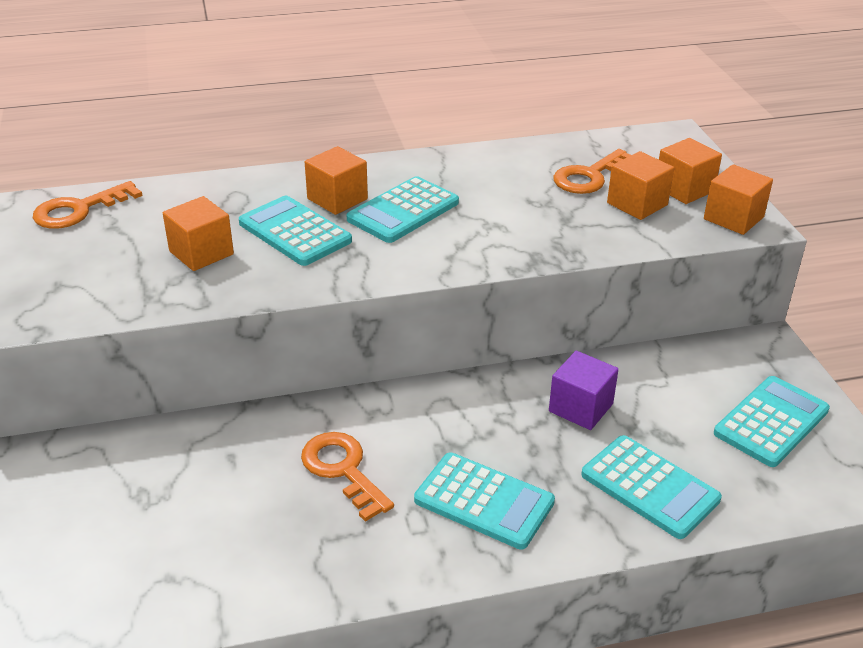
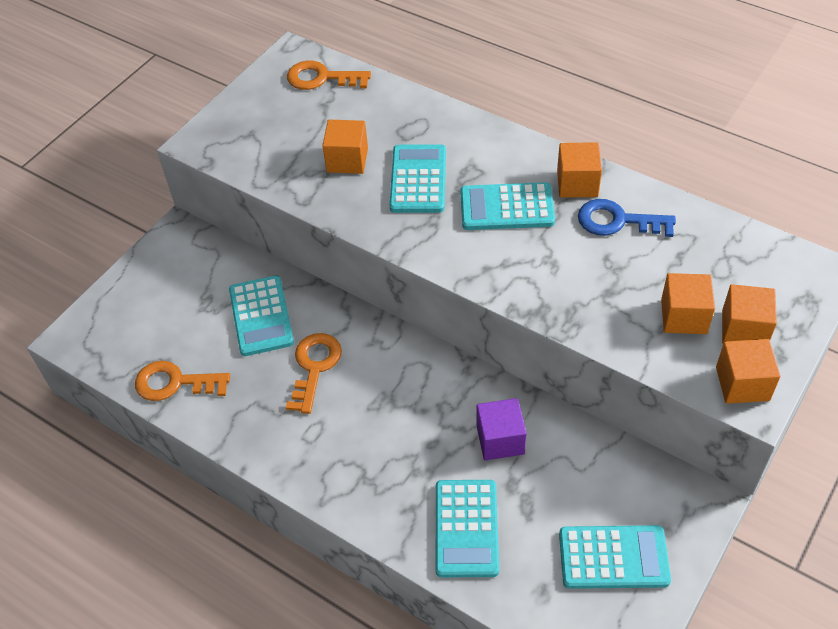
camera: 50 degrees right, 15 degrees up
(337, 199) = (478, 168): orange cube -> orange cube (577, 183)
(484, 501) = (361, 452): turquoise calculator -> turquoise calculator (261, 316)
(501, 176) = (617, 221): none -> blue key
(589, 176) = (684, 266): orange key -> orange key (174, 383)

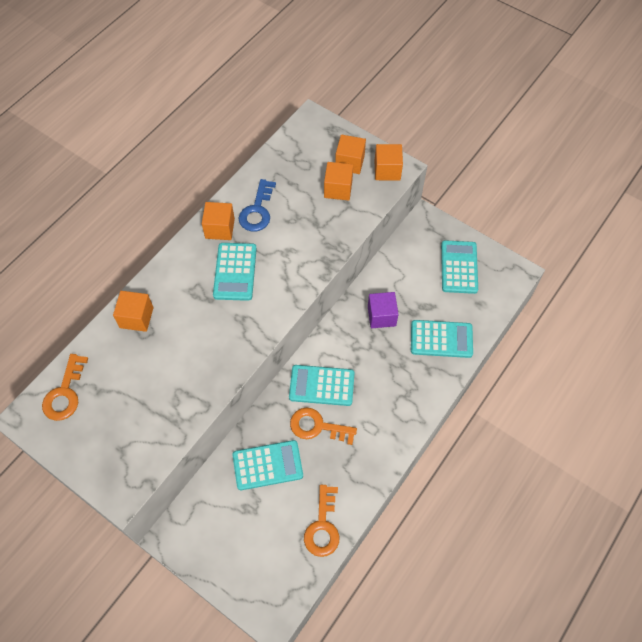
camera: 90 degrees left, 10 degrees up
(347, 160) = (167, 374): orange cube -> orange cube (136, 317)
(418, 179) = (197, 326): turquoise calculator -> turquoise calculator (321, 385)

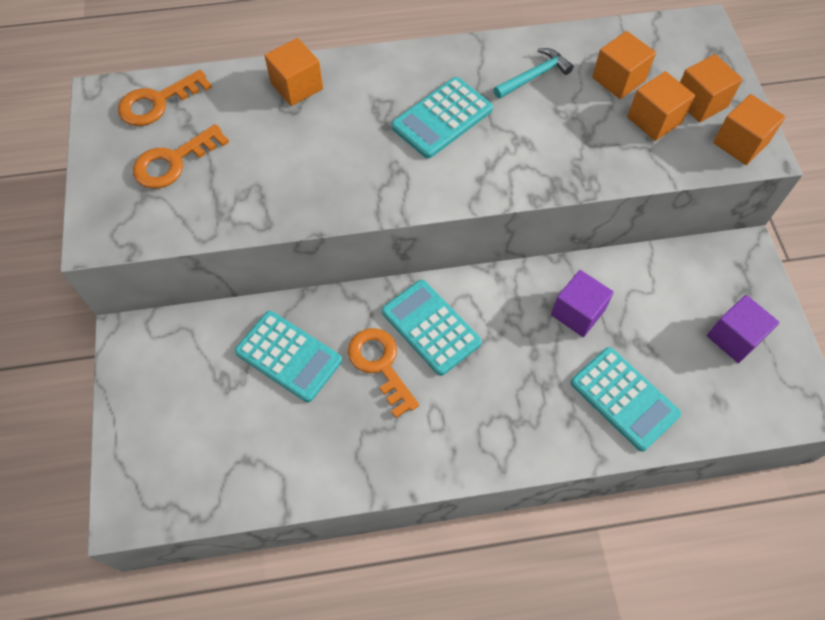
camera: 45 degrees right, 0 degrees up
(220, 228) = (474, 64): orange cube -> orange cube (618, 79)
(257, 211) = (534, 76): blue key -> turquoise hammer
(323, 526) = (273, 472): orange key -> orange key (173, 162)
(459, 267) = (734, 337): turquoise calculator -> purple cube

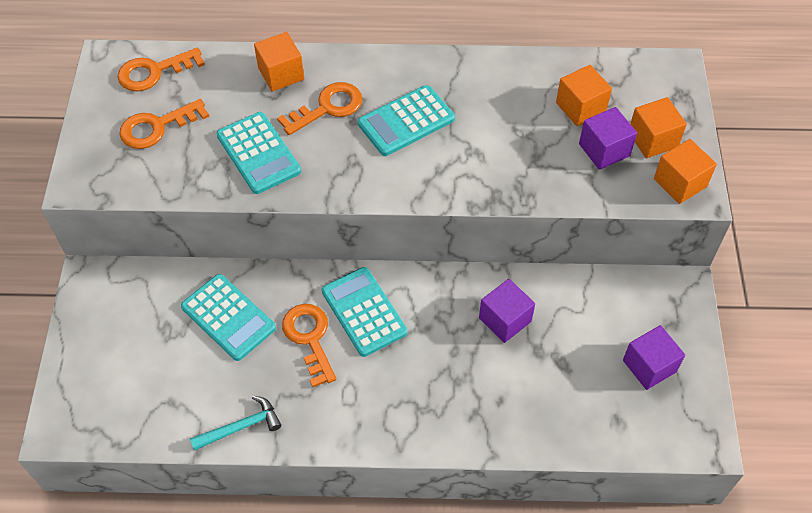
camera: 10 degrees right, 5 degrees down
(355, 115) = (328, 108): none -> orange key
(534, 76) = (501, 94): turquoise hammer -> turquoise hammer (241, 427)
(624, 398) = (528, 404): turquoise calculator -> turquoise calculator (258, 153)
(654, 120) = (604, 150): orange cube -> purple cube

